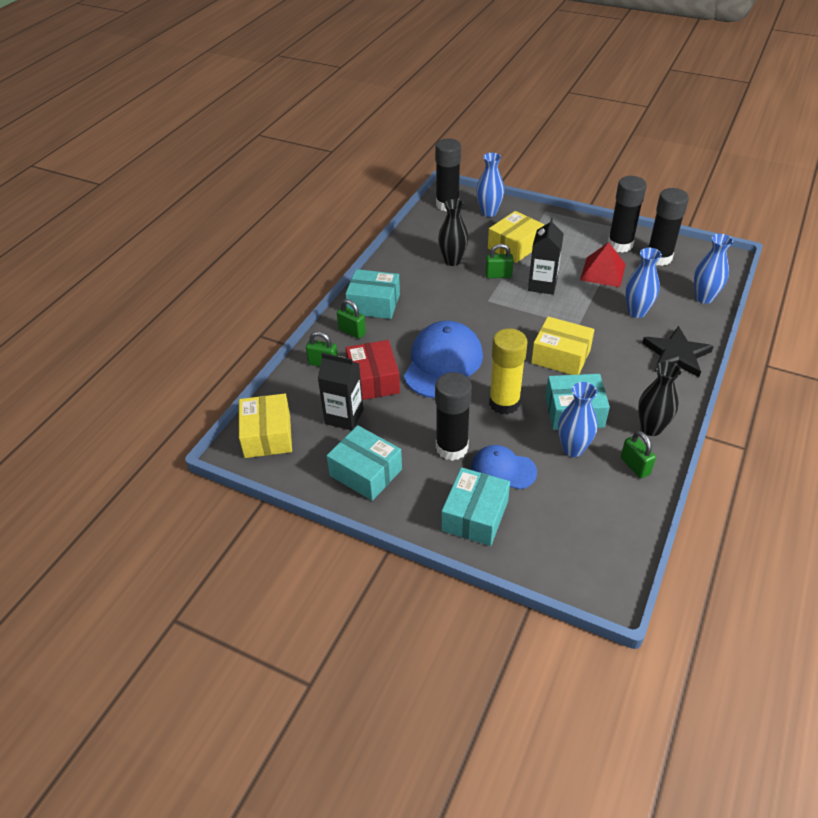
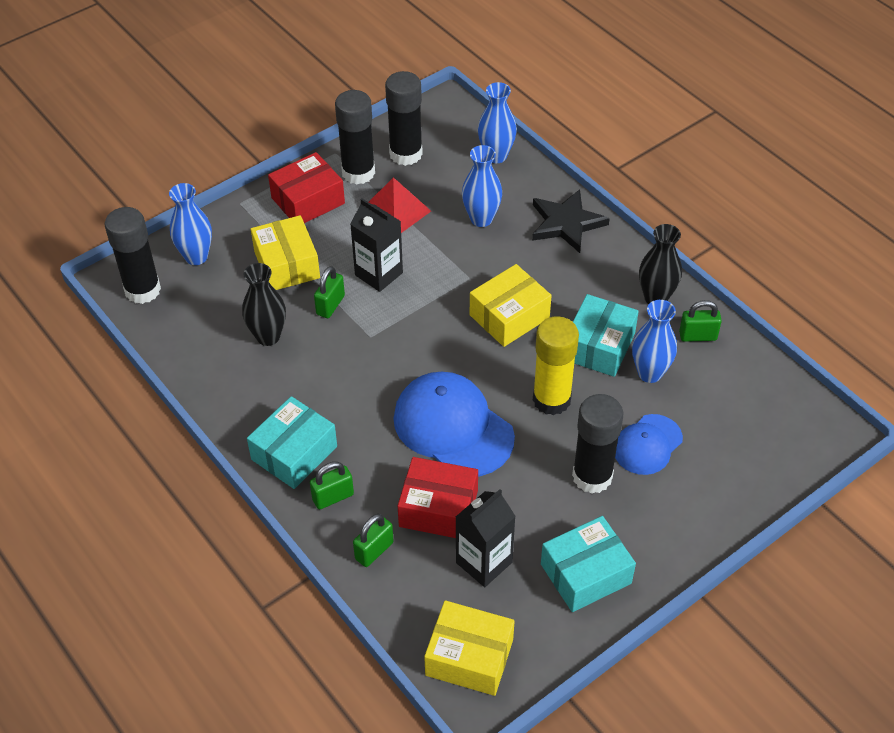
camera: 65 degrees left, 5 degrees up
(475, 516) = (697, 497): turquoise box -> none
(574, 234) = (308, 200): none -> red box

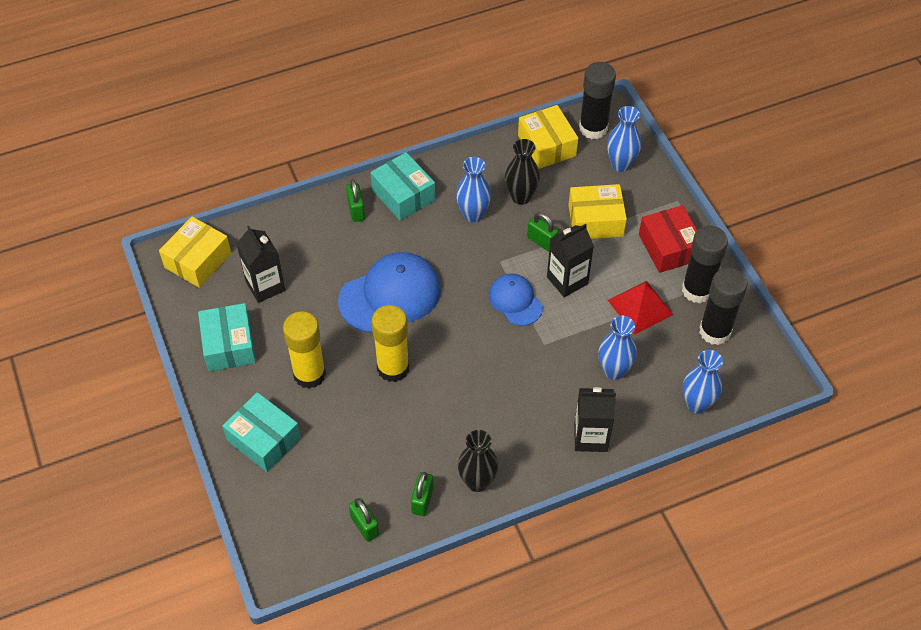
camera: 105 degrees right, 5 degrees up
(374, 550) = (302, 225): green padlock -> green padlock (364, 526)
(438, 508) = (321, 269): red box -> none
(509, 316) = (491, 362): yellow box -> yellow box (546, 146)
(566, 223) = (590, 437): black star -> black carton
(592, 476) = (309, 374): black glue stick -> yellow glue stick
(599, 346) = (436, 419): turquoise box -> turquoise box (264, 439)
(647, 445) = (324, 422): blue cap -> blue cap (515, 301)
(650, 373) = (395, 448): blue vase -> blue vase (473, 214)

